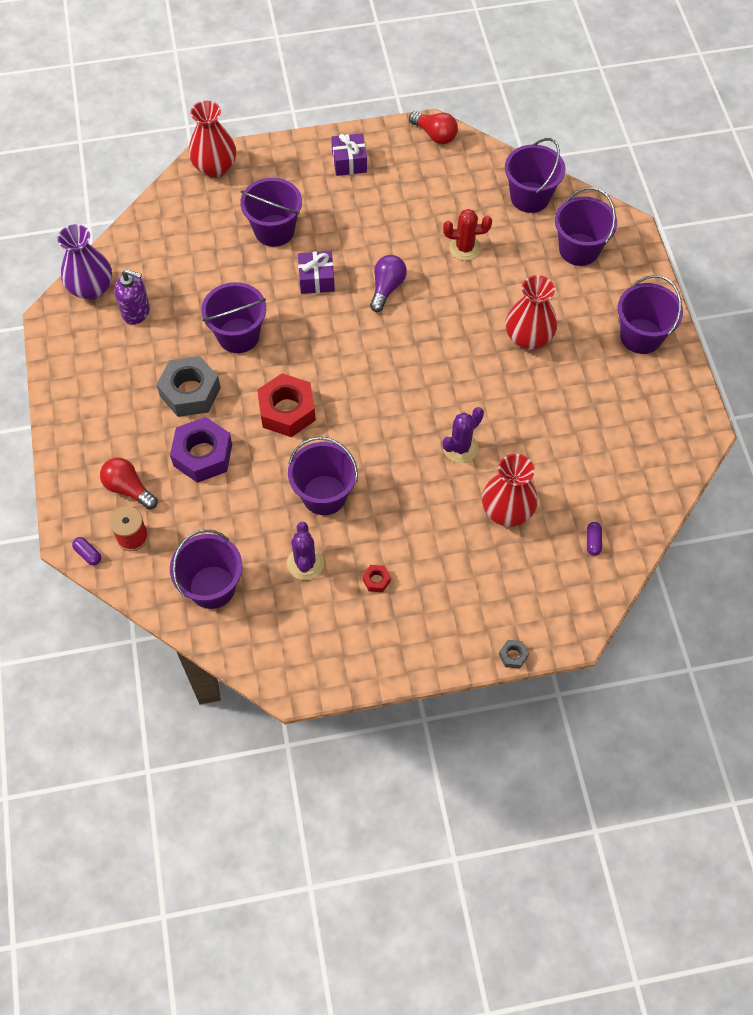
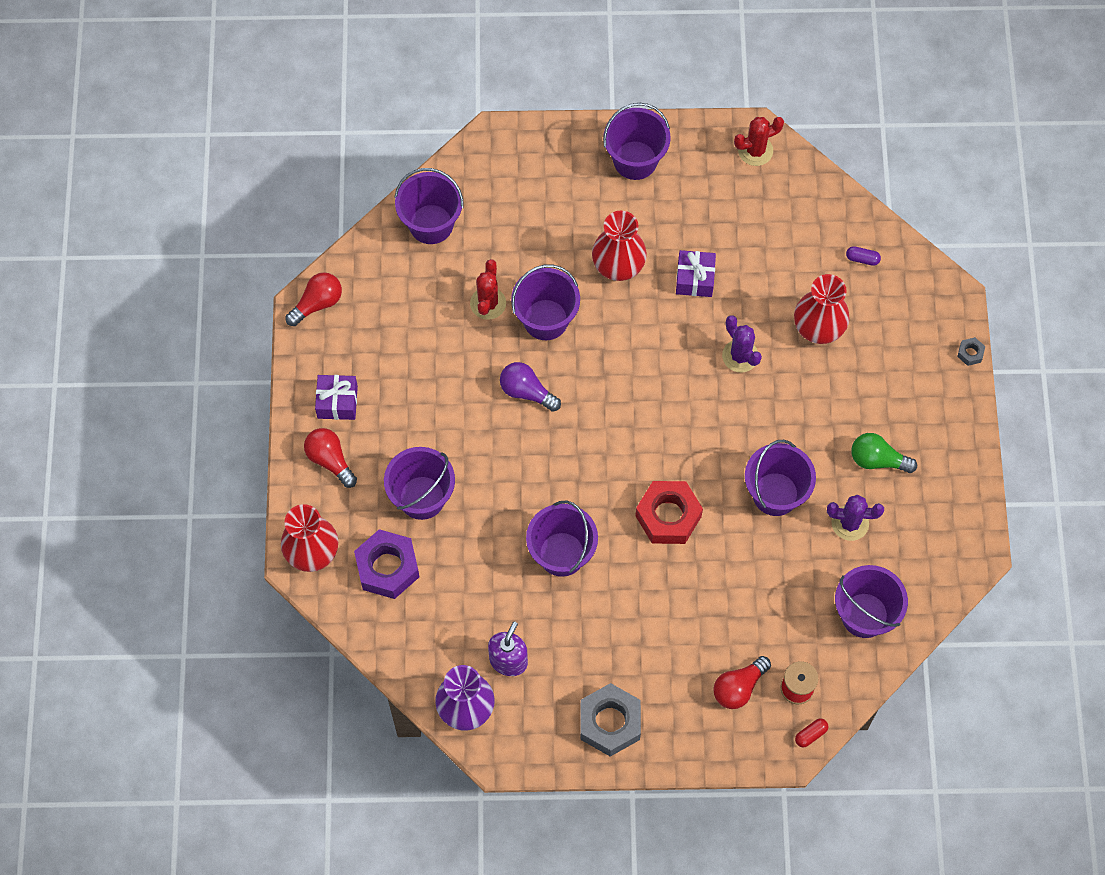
camera: 80 degrees left, 5 degrees up
(88, 554) = (811, 734): purple capsule -> red capsule
(190, 392) = (627, 613): grey nut -> grey nut (610, 723)
(202, 455) = (709, 608): purple nut -> purple nut (387, 568)
(297, 166) = (330, 460): none -> red light bulb
(316, 279) = (500, 462): purple gift -> purple gift (695, 279)
(376, 580) = (877, 460): red nut -> green light bulb
(579, 249) = (513, 192): purple bucket -> purple bucket (545, 319)
(684, 433) = (755, 150): none -> red cactus

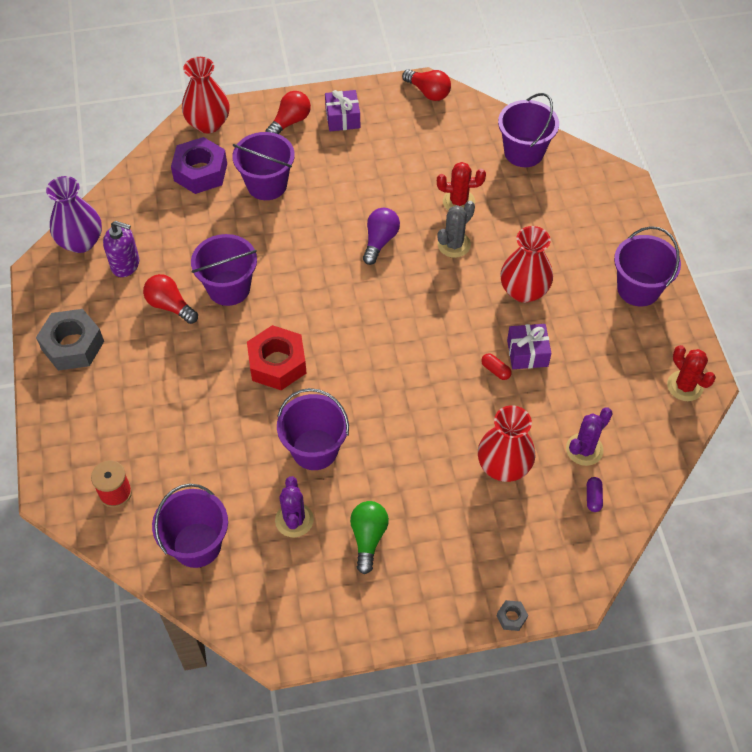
camera: 80 degrees right, 10 degrees down
(545, 319) = (454, 244): purple bucket -> grey cactus
(738, 687) = (112, 443): red light bulb -> red light bulb (170, 306)
(740, 356) = (455, 401): purple cactus -> purple cactus (584, 449)
(811, 734) = (68, 510): red capsule -> red capsule (495, 370)

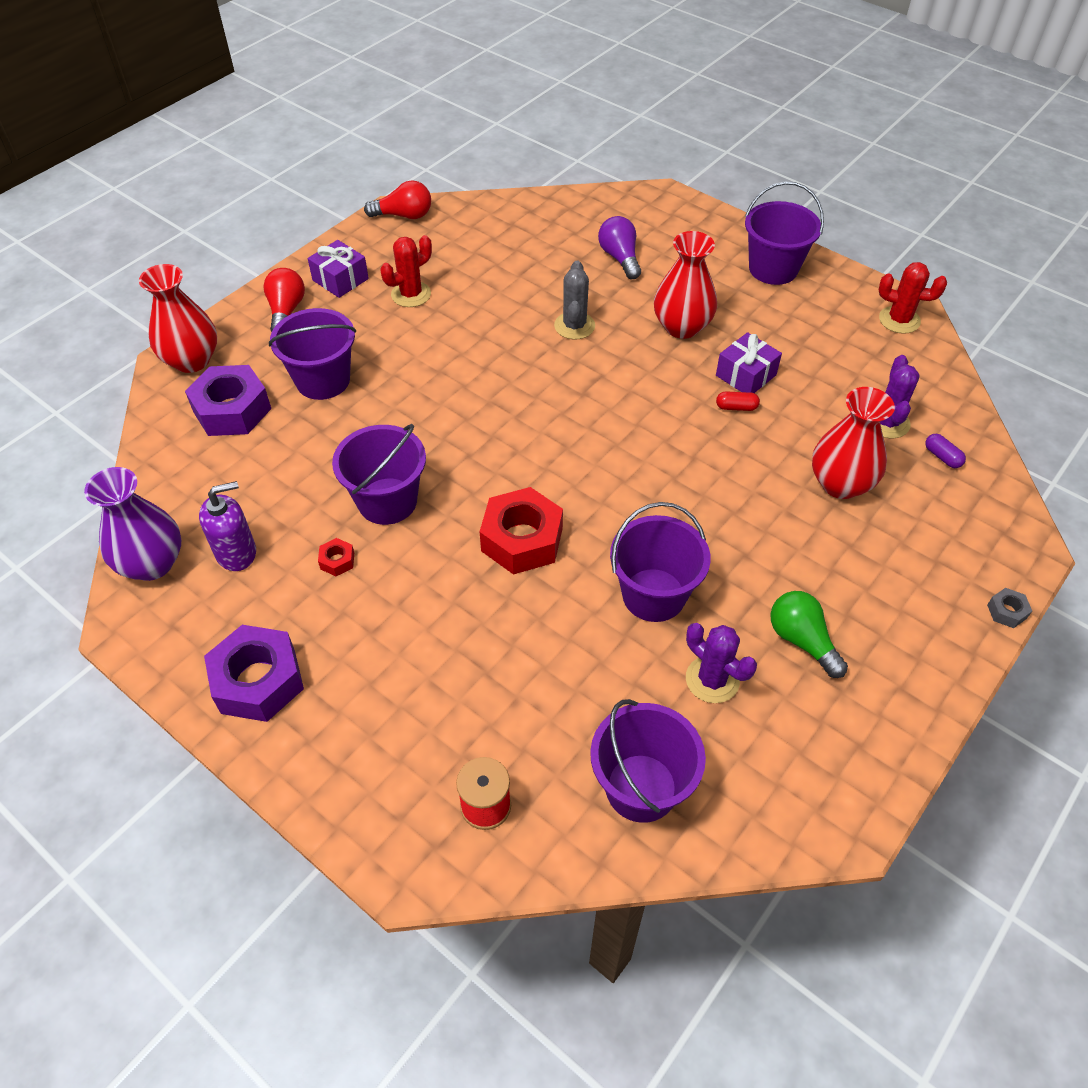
camera: 40 degrees left, 5 degrees down
(72, 345) = (258, 681): grey nut -> purple nut
(170, 306) = (337, 561): red light bulb -> red nut
(380, 241) = (500, 363): purple light bulb -> purple light bulb (620, 258)
(458, 202) = (537, 288): red cactus -> red cactus (411, 294)
(523, 152) = (550, 218): purple bucket -> none

